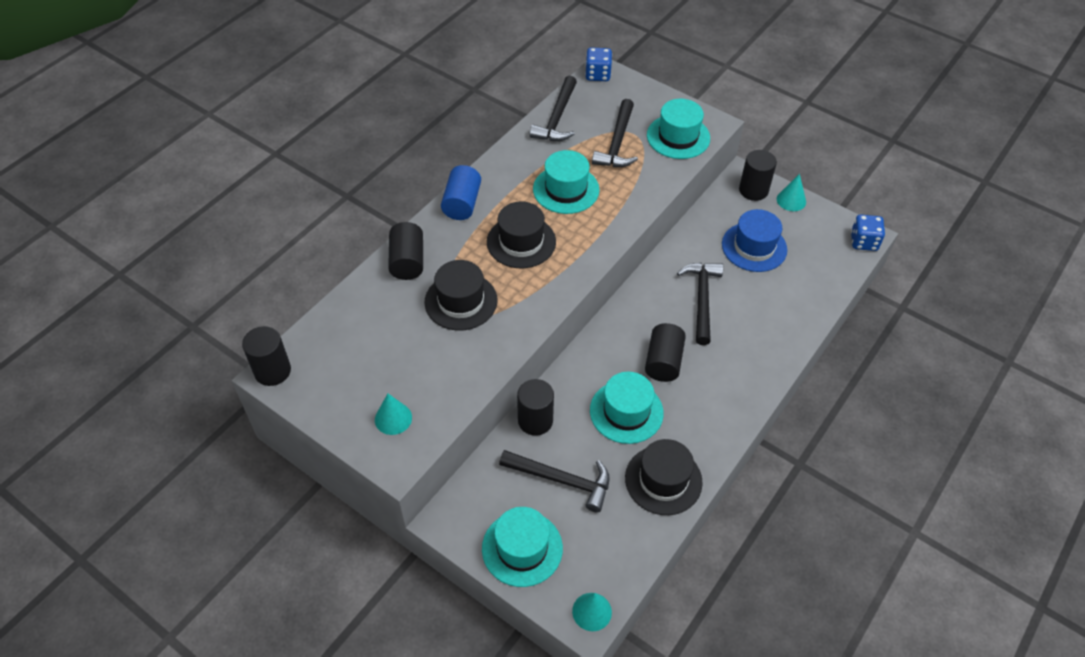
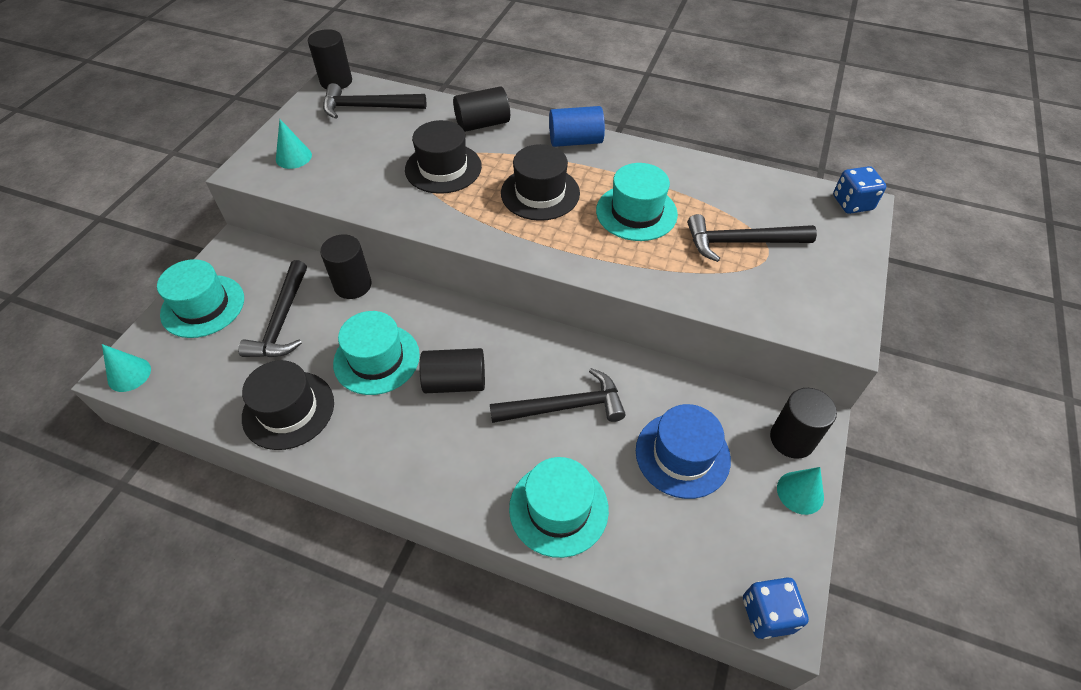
camera: 75 degrees right, 0 degrees up
(557, 118) = (749, 183): black hammer -> black hammer (368, 107)
(678, 137) = (792, 300): turquoise hat -> turquoise hat (558, 508)

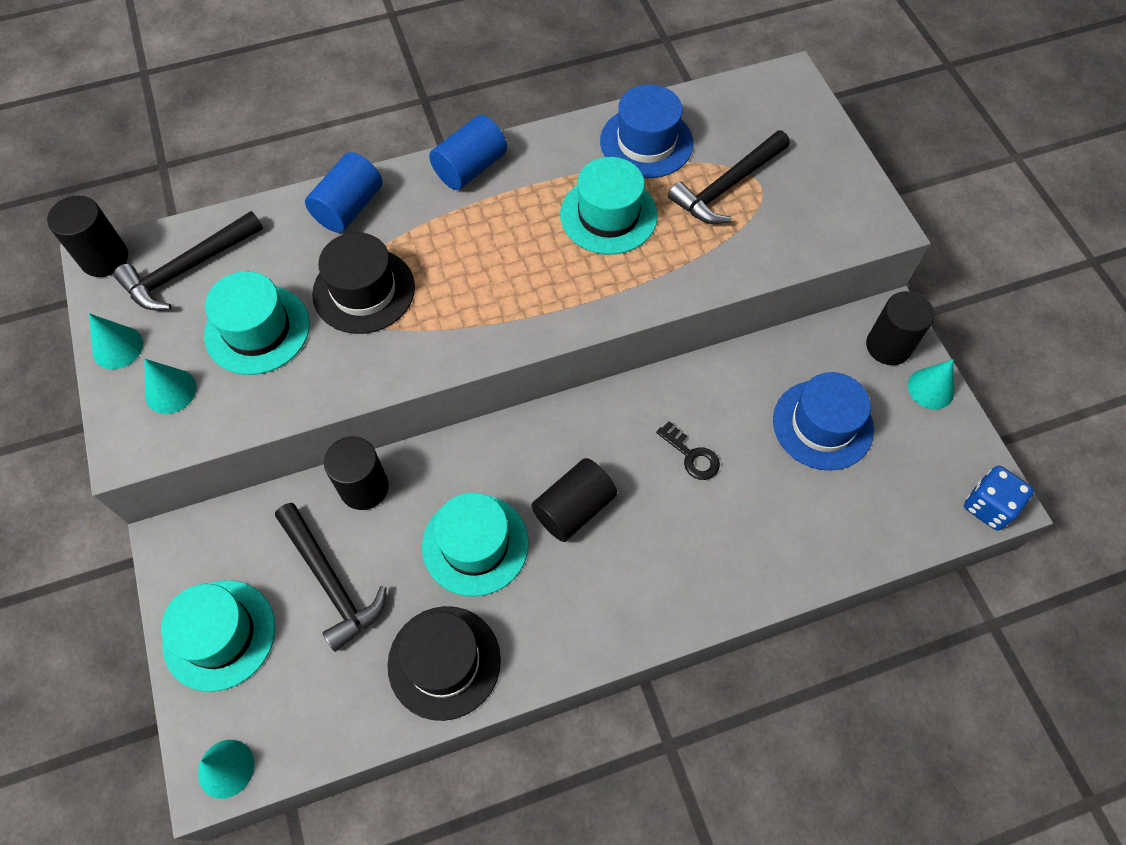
camera: 40 degrees left, 10 degrees up
(294, 123) = (117, 347): none -> turquoise cone
(482, 124) = (349, 207): black cylinder -> blue cylinder
(540, 193) = (496, 254): black hat -> none
(558, 508) = (773, 550): turquoise hat -> turquoise hat (257, 329)
(565, 406) = (692, 456): black hammer -> black key
(708, 187) = (646, 142): none -> blue hat
(852, 203) = (781, 82): blue dice -> none

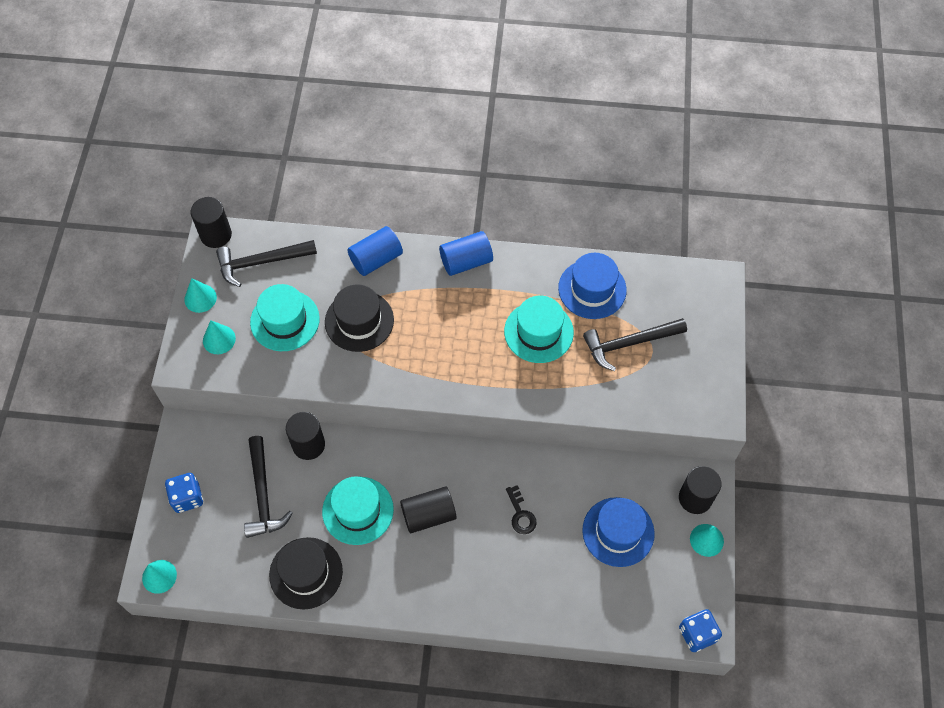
camera: 25 degrees right, 0 degrees up
(219, 634) = (187, 498): turquoise hat -> blue dice

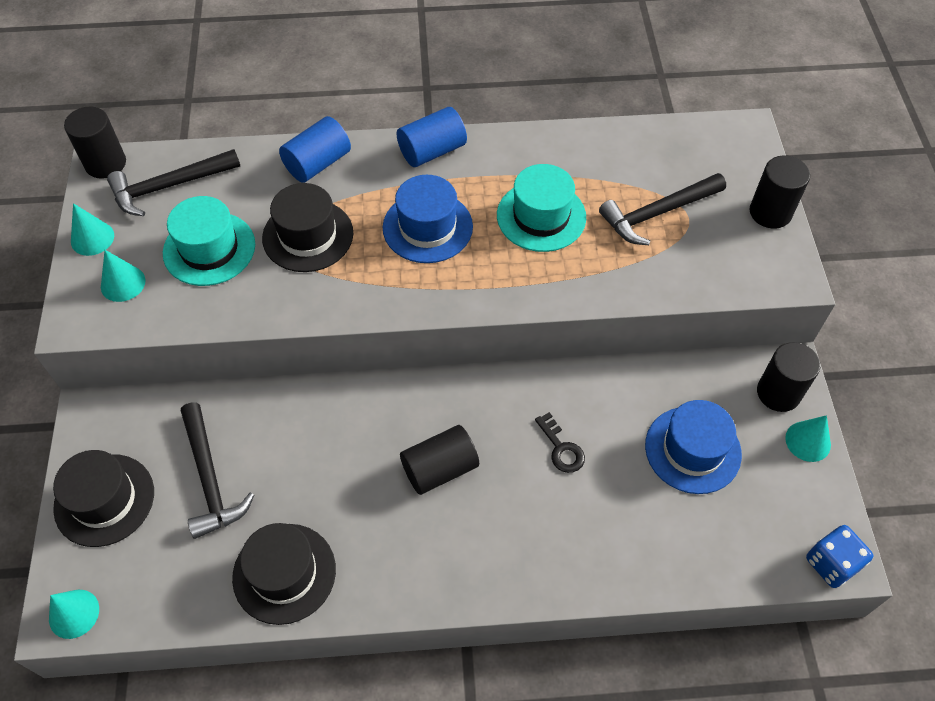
camera: 10 degrees left, 5 degrees down
(187, 498) = (104, 500): blue dice -> black hat
(308, 445) = (263, 406): black cylinder -> black cylinder (770, 212)
(358, 510) = (343, 478): turquoise hat -> none
(592, 289) = (595, 160): blue hat -> blue hat (427, 227)

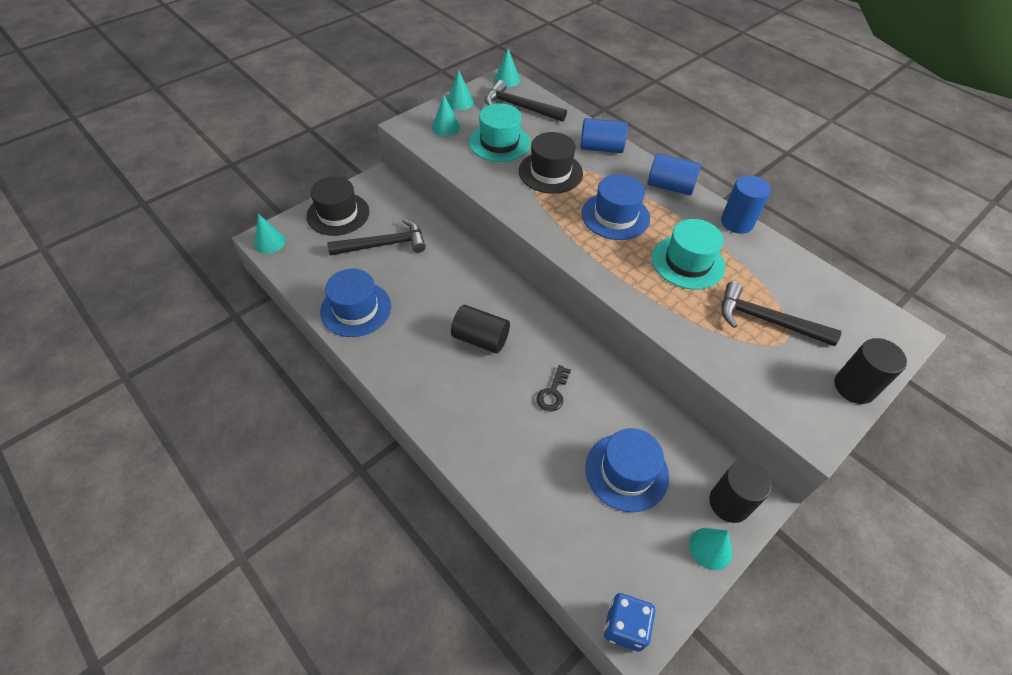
camera: 50 degrees right, 5 degrees down
(105, 163) = (507, 79): black cylinder -> turquoise cone
(210, 479) = (384, 245): black hammer -> black hammer turned 135 degrees counterclockwise
(284, 573) = (356, 309): black hat -> blue hat
(528, 138) = (737, 222): none -> blue cylinder

